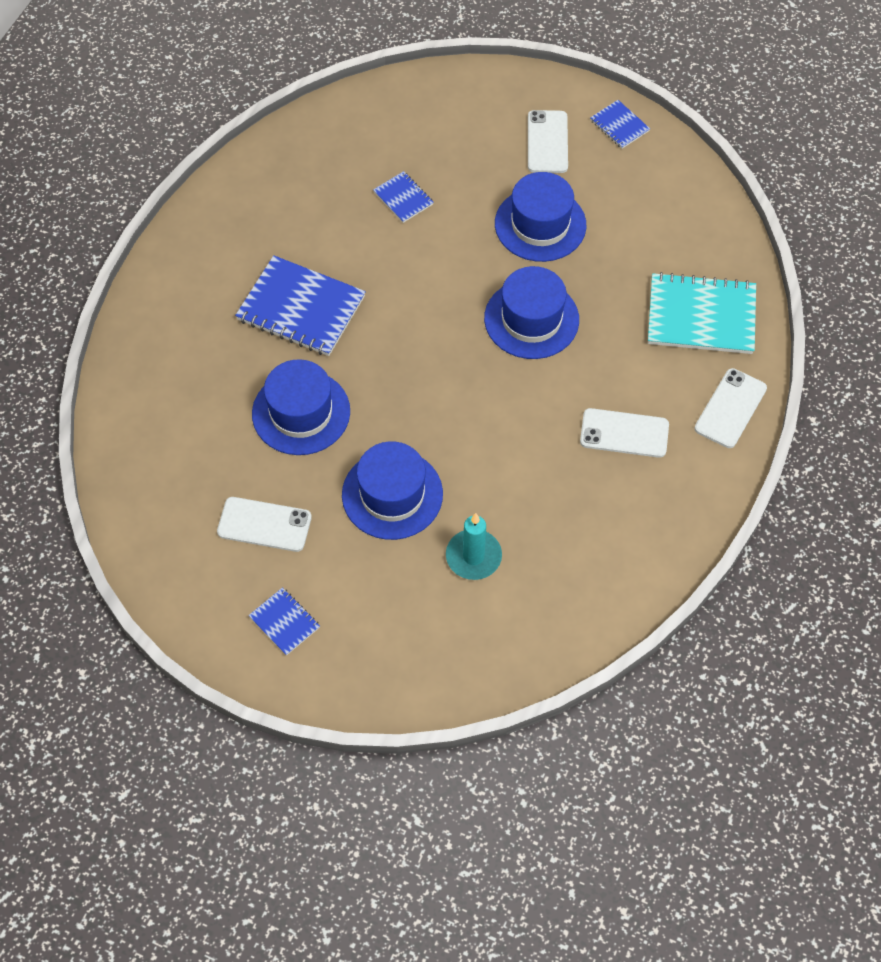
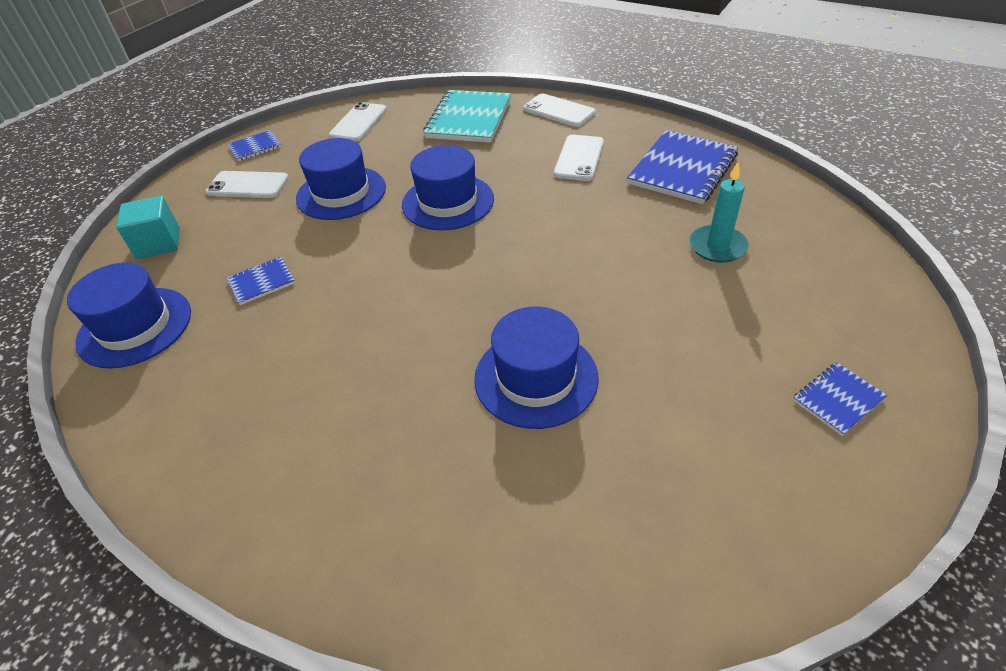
camera: 80 degrees left, 15 degrees down
(264, 524) = (701, 418): white phone -> white phone (358, 122)
(301, 308) = (381, 375): blue notebook -> blue notebook (682, 169)
(392, 494) = (649, 301): blue hat -> blue hat (135, 327)
(451, 104) = (158, 243): none -> turquoise cube

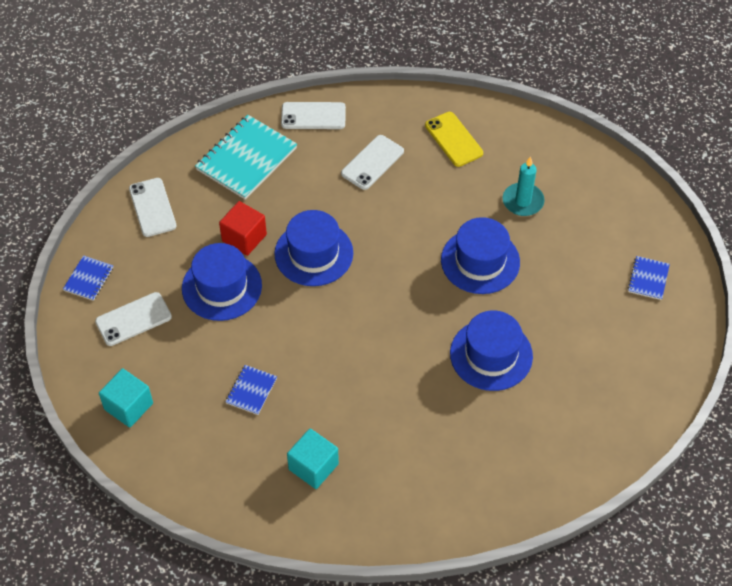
camera: 40 degrees left, 10 degrees up
(135, 327) = (202, 471): blue hat -> blue hat (480, 261)
(225, 383) = (313, 466): none -> turquoise cube
(402, 167) = (244, 238): none -> red cube
(469, 119) = (246, 159): turquoise notebook -> turquoise notebook turned 60 degrees clockwise
(579, 158) = (372, 162): white phone -> white phone turned 60 degrees clockwise
(682, 169) = (453, 139): blue notebook -> yellow phone

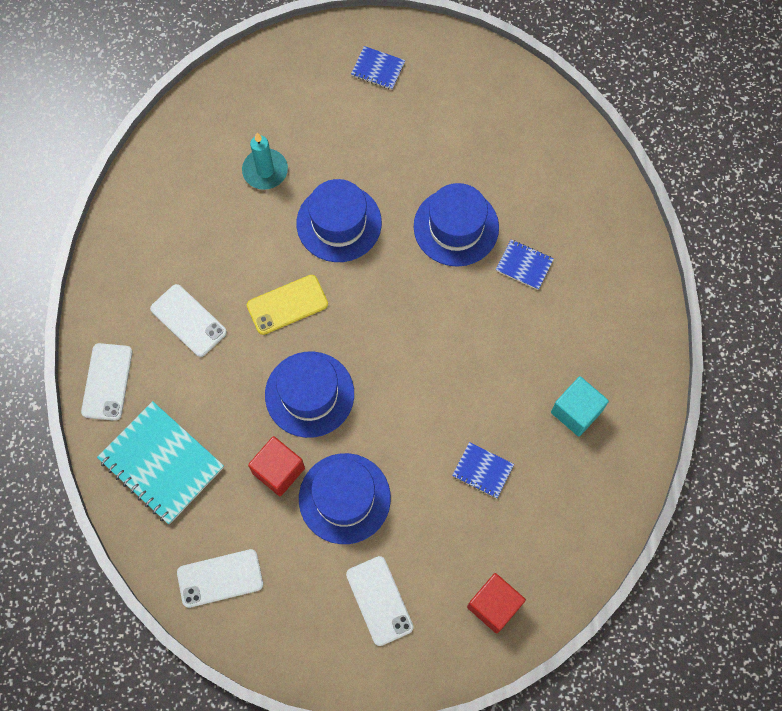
camera: 85 degrees left, 15 degrees up
(88, 279) = (317, 655): blue notebook -> blue notebook (524, 265)
(128, 406) = (494, 605): turquoise cube -> red cube
(453, 139) = (168, 230): yellow phone -> yellow phone (287, 305)

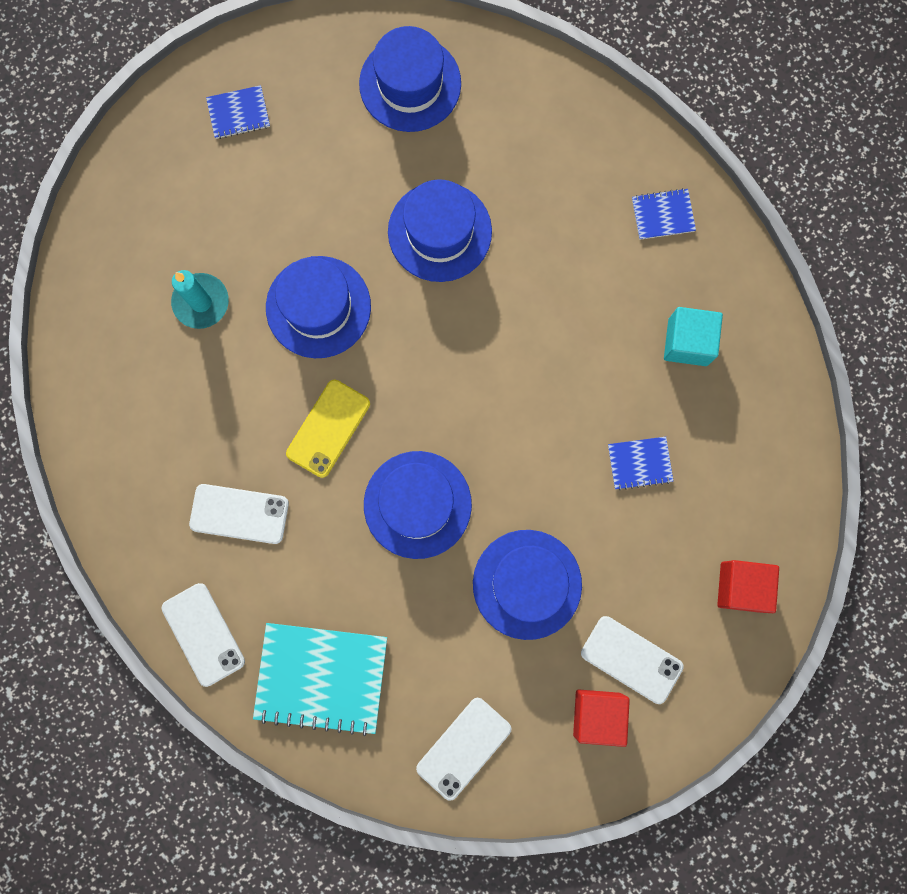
camera: 35 degrees left, 10 degrees up
(278, 470) = (443, 602): red cube -> red cube (597, 714)
(506, 120) = (410, 84): none -> blue hat
(524, 265) = (535, 226): blue notebook -> blue notebook (663, 215)

